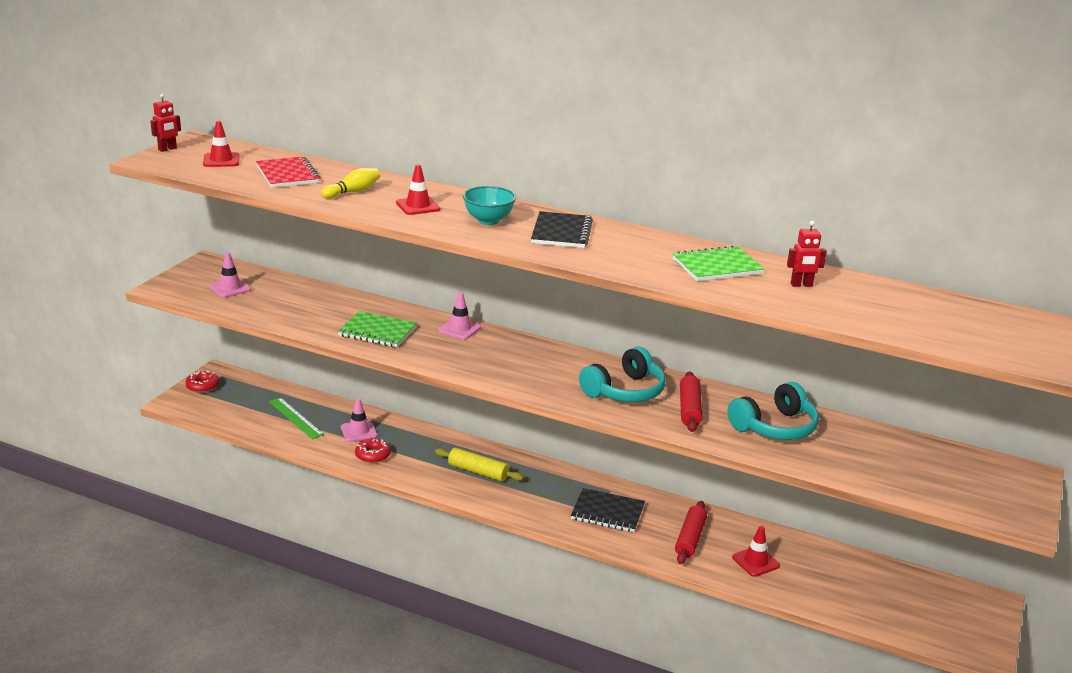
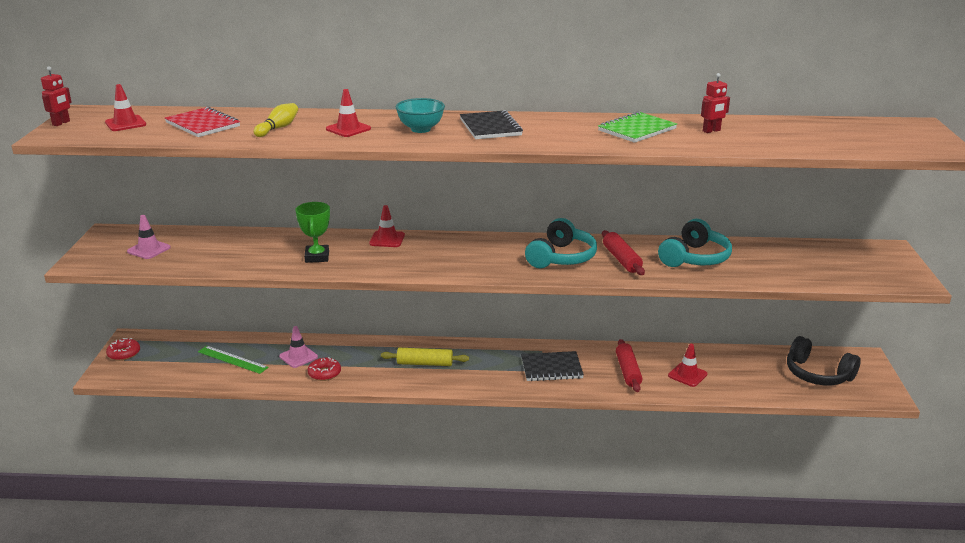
camera: 20 degrees left, 0 degrees up
(377, 332) = (317, 257): green notebook -> green trophy
(460, 329) = (387, 239): pink traffic cone -> red traffic cone
(915, 604) = (817, 374): none -> black headphones

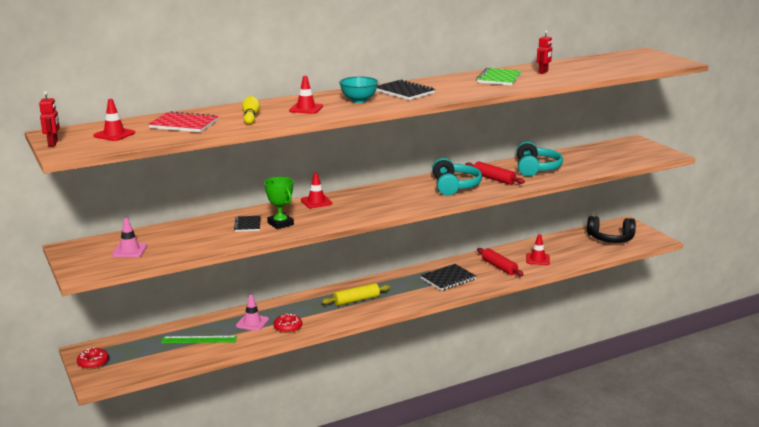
camera: 30 degrees left, 5 degrees down
(286, 249) = (247, 225): none -> black notebook

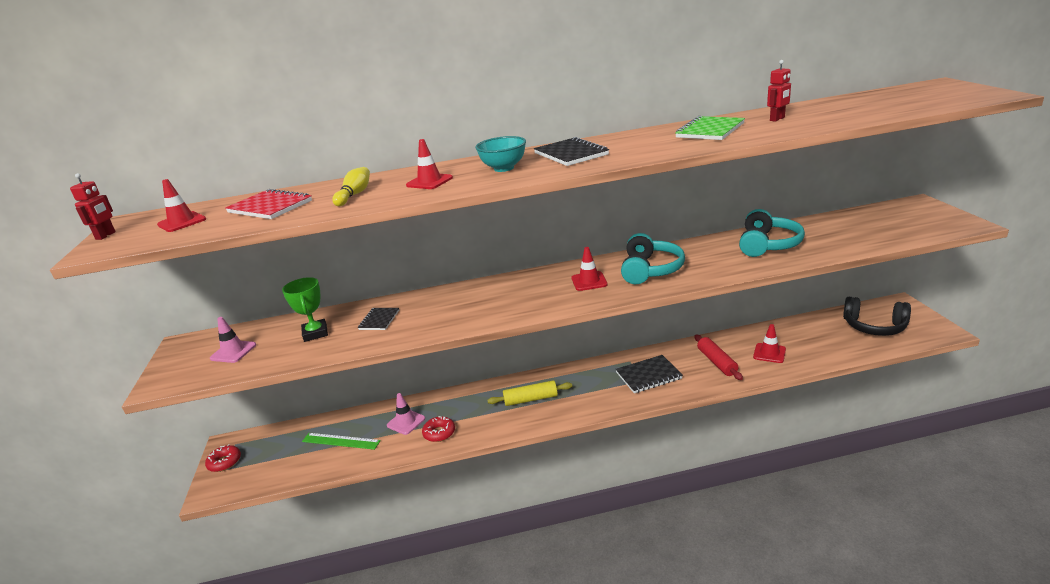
camera: 20 degrees right, 5 degrees up
(280, 224) = (415, 320): green trophy -> green trophy (315, 333)
(316, 202) = (475, 289): red traffic cone -> red traffic cone (589, 281)
(494, 179) = (705, 260): red rolling pin -> none

